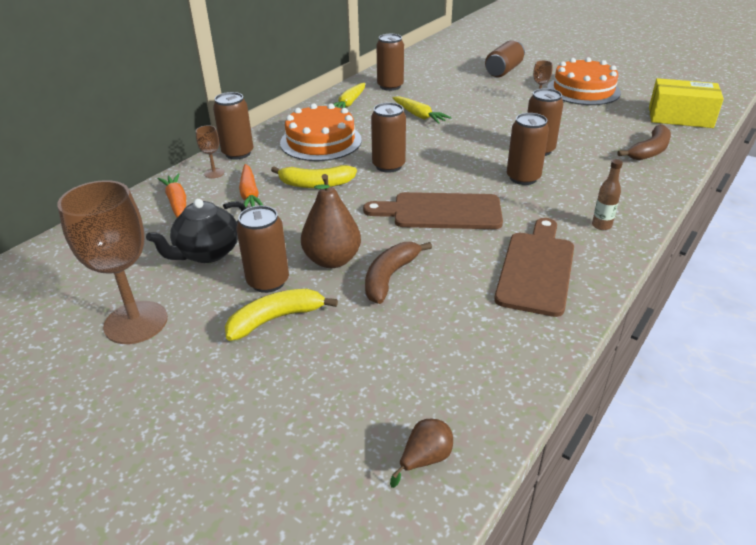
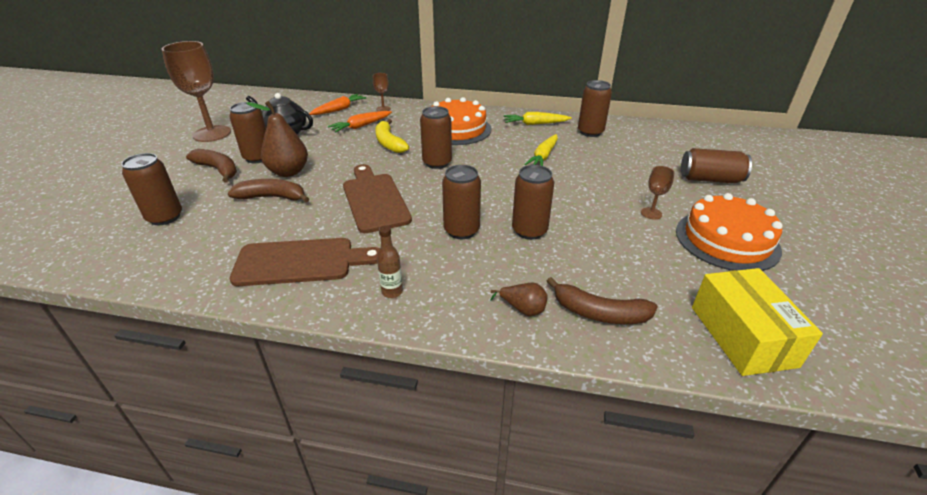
camera: 65 degrees right, 0 degrees up
(238, 153) = (416, 108): brown can -> brown can (165, 217)
(276, 319) = (218, 170): yellow banana -> brown banana
(425, 459) = (76, 249): brown pear -> brown pear (523, 309)

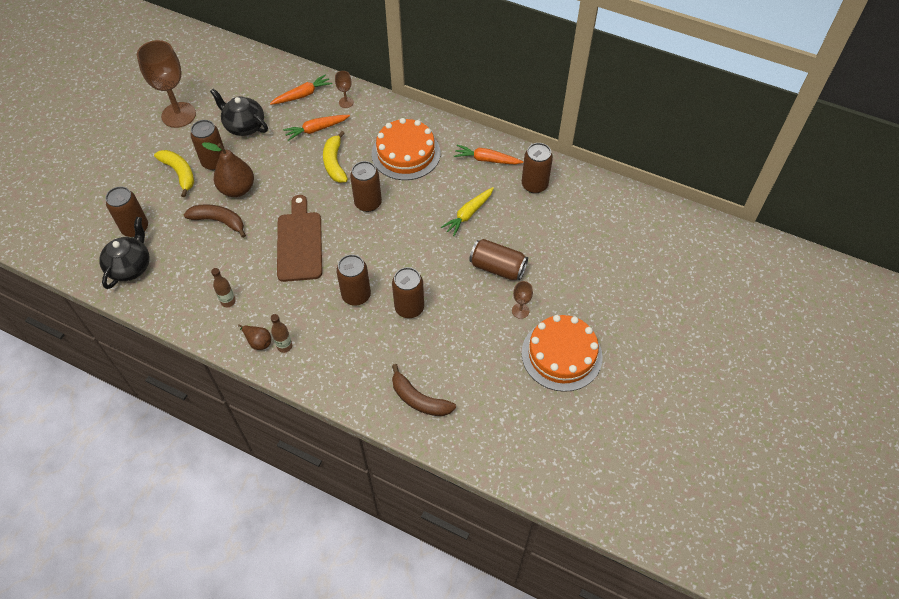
camera: 15 degrees right, 20 degrees up
(159, 251) = (130, 267): none -> black teapot
(218, 170) = (179, 173): brown banana -> yellow banana
(301, 262) = (228, 301): brown cutting board -> brown bottle
(523, 309) = (368, 383): brown pear -> brown pear (258, 341)
(535, 124) = (486, 160): yellow carrot -> orange carrot
(710, 179) = (603, 280): brown can -> brown can (497, 267)
(742, 336) = (505, 442): yellow box -> none

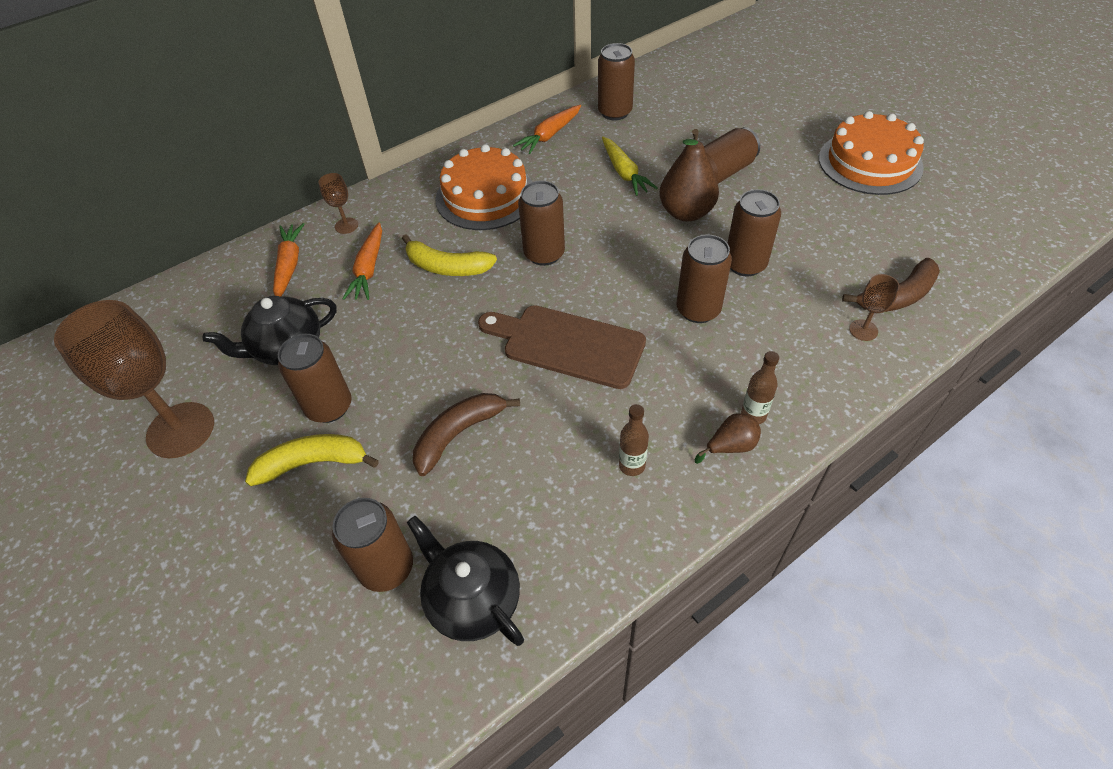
camera: 60 degrees left, 5 degrees down
(237, 189) = (409, 392): brown pear -> brown pear (686, 212)
(520, 311) = (794, 174): brown goblet -> brown goblet (863, 330)

